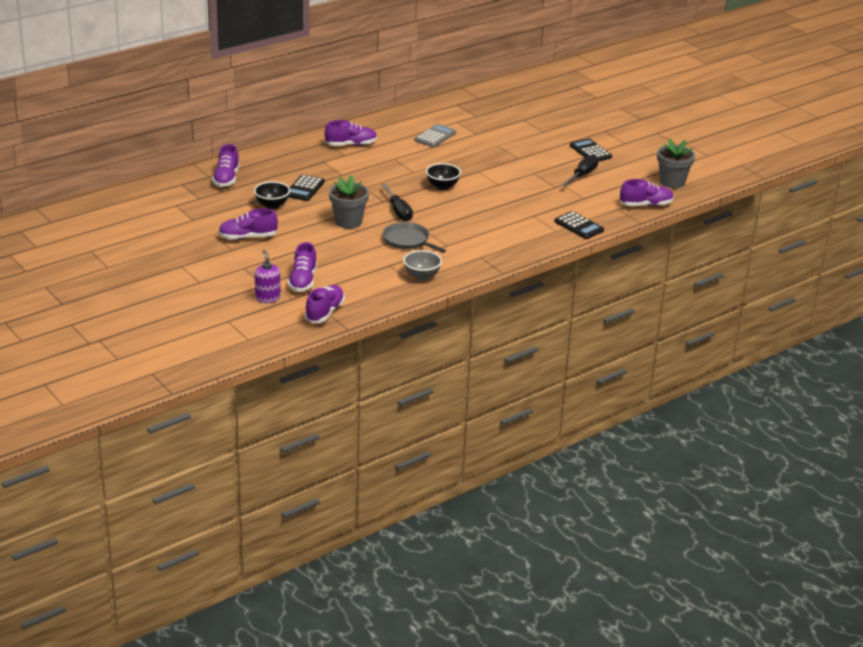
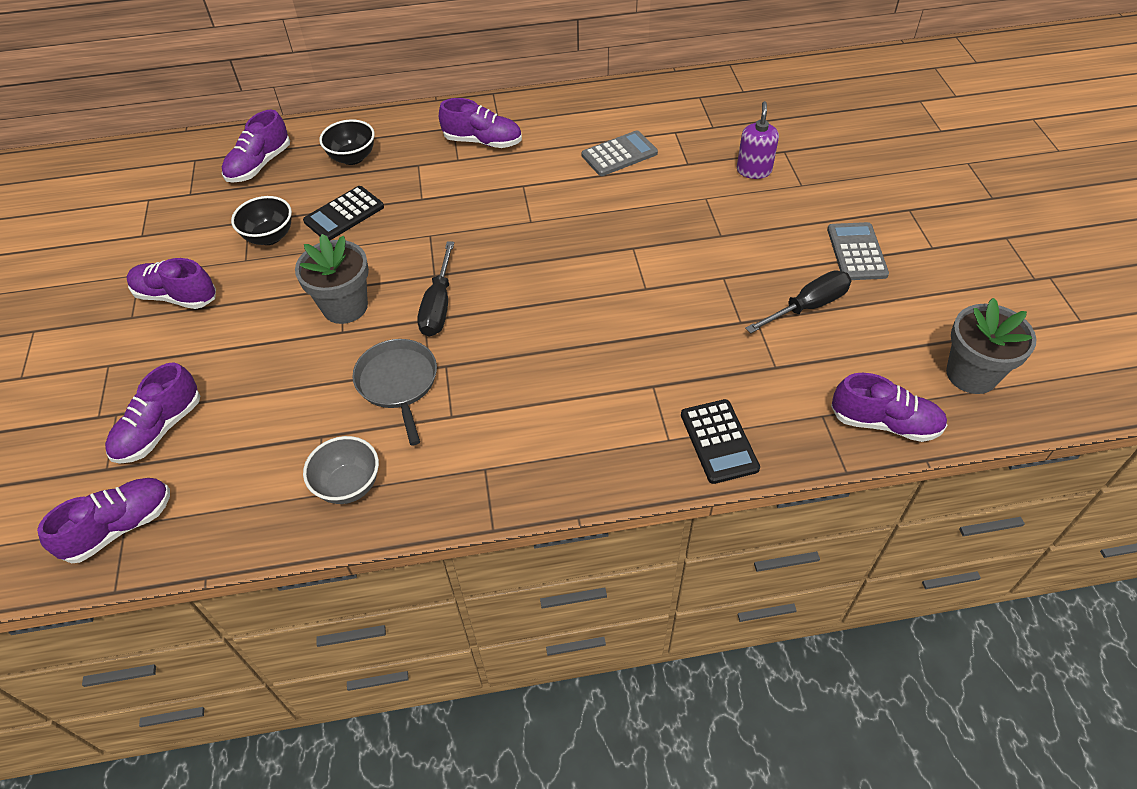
camera: 30 degrees right, 20 degrees up
(267, 298) = (73, 453): purple soap dispenser -> purple soap dispenser (754, 170)
(442, 186) = (550, 267): black bowl -> black bowl (352, 158)
(590, 151) = (856, 252): black calculator -> grey calculator

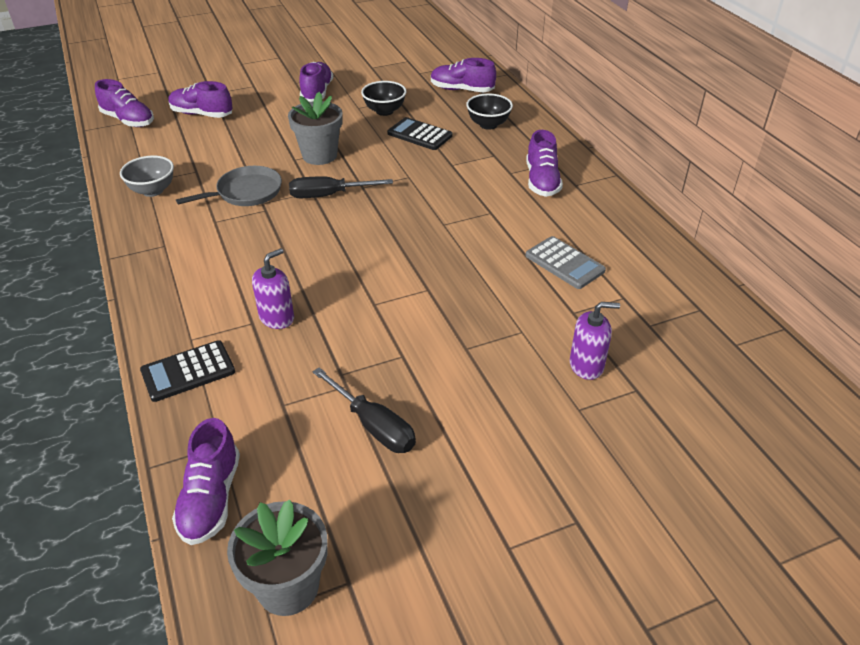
camera: 75 degrees right, 10 degrees down
(649, 365) = (277, 318): none -> purple soap dispenser
(856, 252) = (475, 467): grey calculator -> none

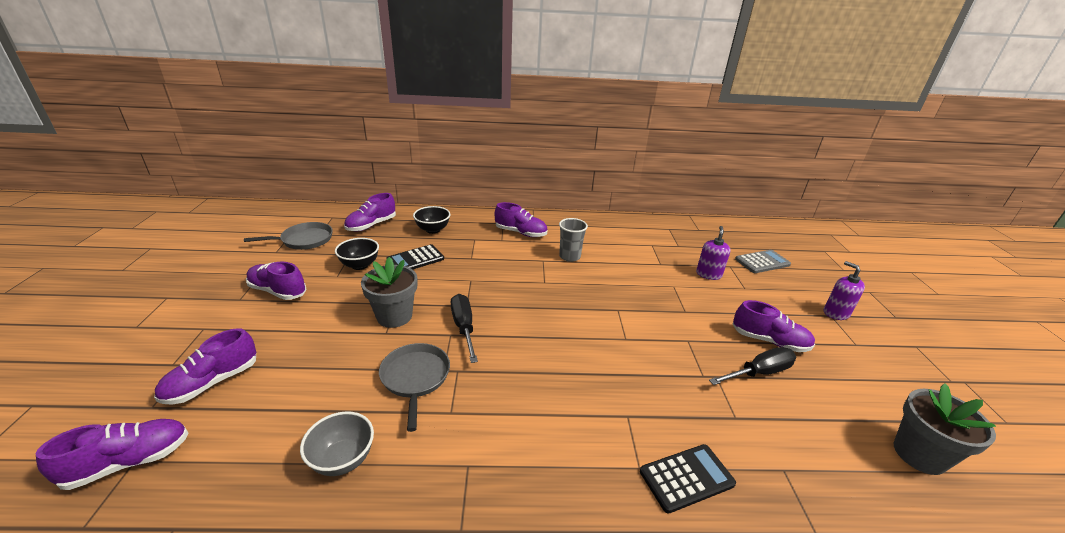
camera: 70 degrees left, 10 degrees down
(188, 371) = (686, 478): black calculator -> black calculator turned 105 degrees counterclockwise
(211, 498) = (845, 488): purple shoe -> purple shoe (769, 341)
(277, 318) = (625, 398): purple soap dispenser -> purple soap dispenser (835, 313)
(328, 195) = (463, 327): black screwdriver -> black screwdriver turned 150 degrees clockwise
(402, 71) = (304, 240): none -> grey pan
(518, 230) = (569, 256): none -> grey cup
(564, 263) = (612, 252): grey calculator -> grey calculator (762, 262)

